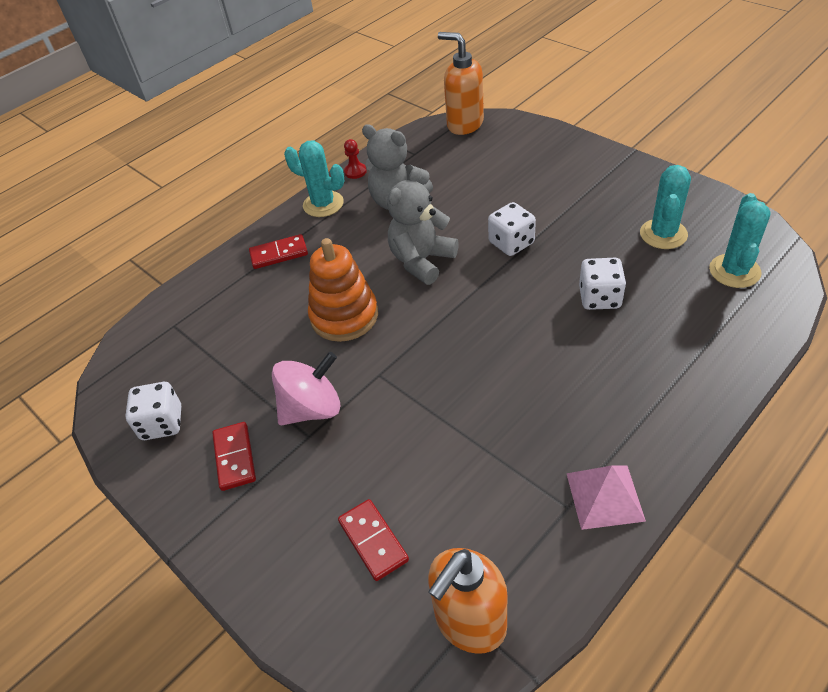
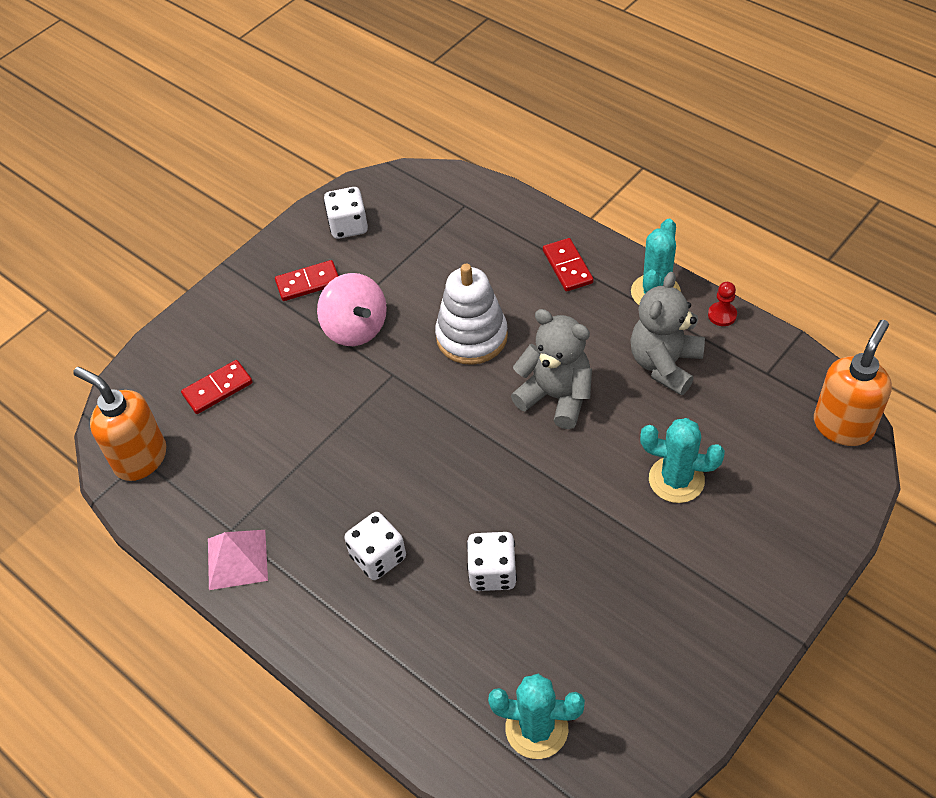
camera: 85 degrees right, 5 degrees up
(344, 316) = (472, 337): orange stacking toy -> white stacking toy
(511, 243) = (588, 484): white dice -> white dice (378, 557)
(663, 234) = (607, 654): turquoise cactus -> turquoise cactus (676, 480)

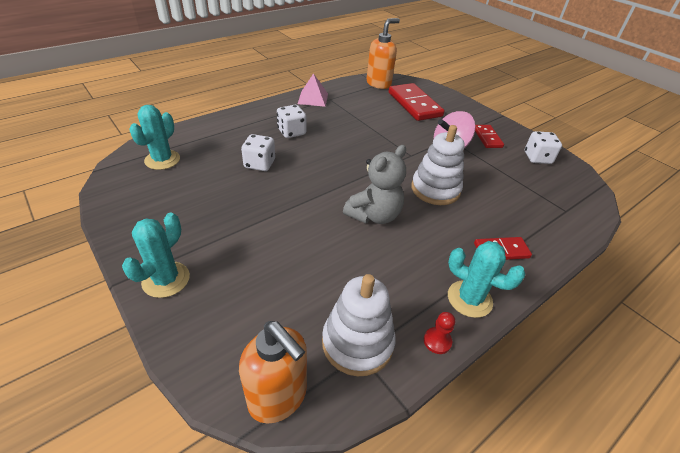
camera: 95 degrees right, 10 degrees down
(218, 389) = (414, 104): red domino -> red domino, size x1.82
(665, 364) = (388, 282): grey teddy bear -> none
(676, 480) = (279, 257): turquoise cactus -> turquoise cactus (166, 279)
(756, 377) = (357, 343): none -> white stacking toy

